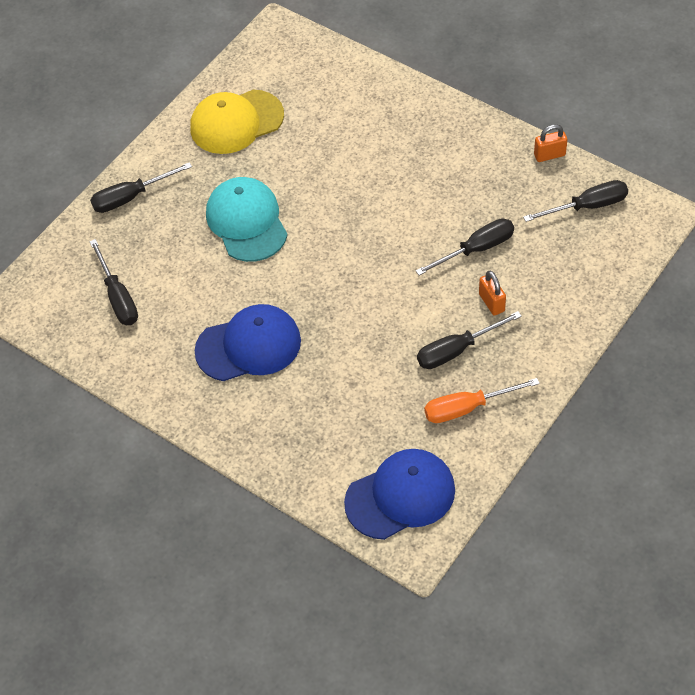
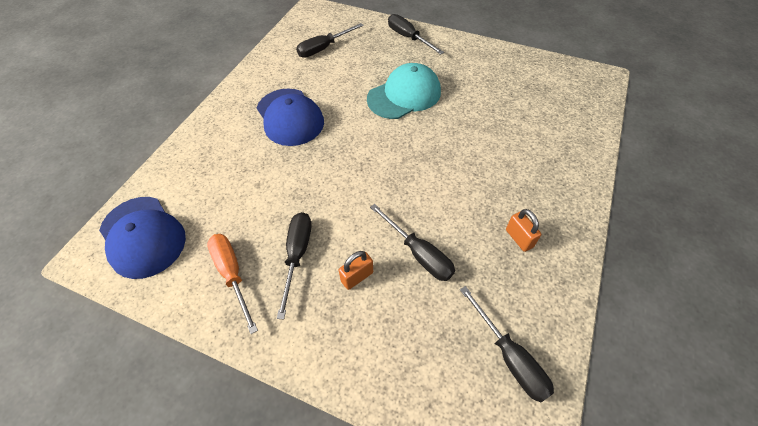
camera: 75 degrees right, 0 degrees up
(236, 122) = (497, 73): yellow cap -> none
(456, 350) = (297, 255): black screwdriver -> black screwdriver turned 45 degrees clockwise
(549, 155) = (566, 305): orange padlock -> orange padlock (519, 238)

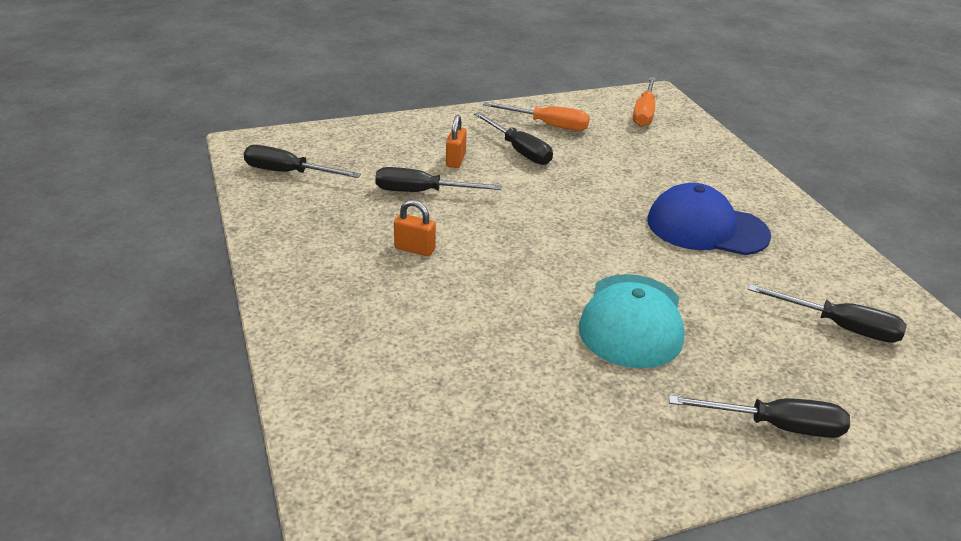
camera: 135 degrees right, 20 degrees down
(143, 236) = (644, 113): blue cap -> orange screwdriver
(323, 48) = (839, 327): black screwdriver -> black screwdriver turned 105 degrees clockwise
(519, 238) = (335, 242): orange padlock -> orange padlock (414, 249)

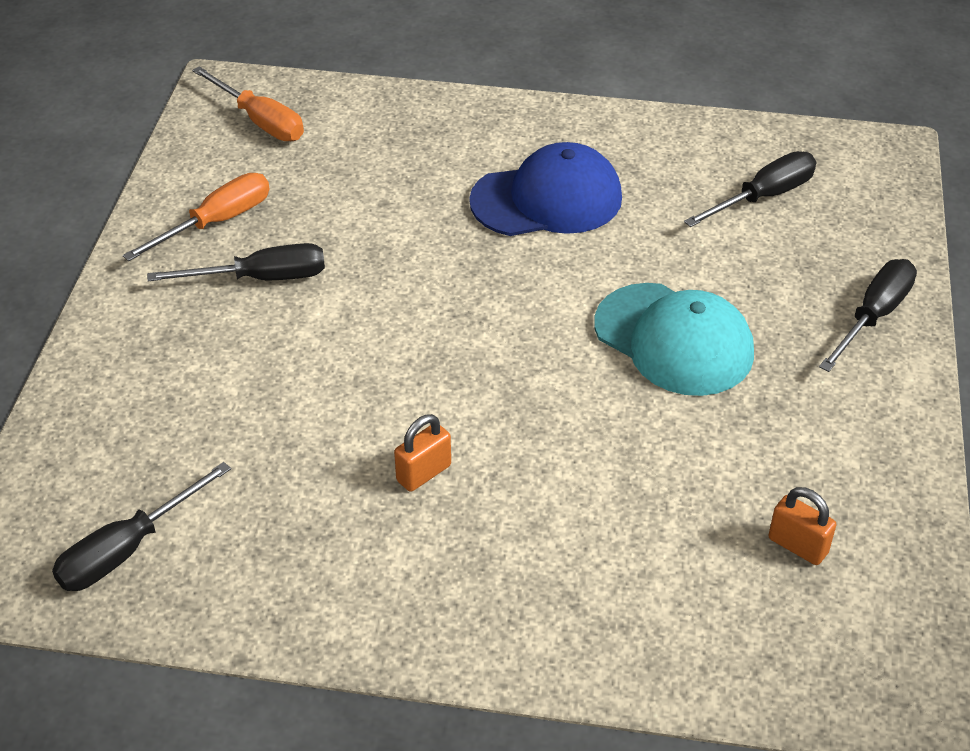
camera: 60 degrees left, 10 degrees up
(422, 192) = (293, 417): black screwdriver -> none
(455, 160) = (236, 351): orange padlock -> orange padlock (798, 546)
(706, 228) = (547, 199): blue cap -> blue cap turned 150 degrees counterclockwise

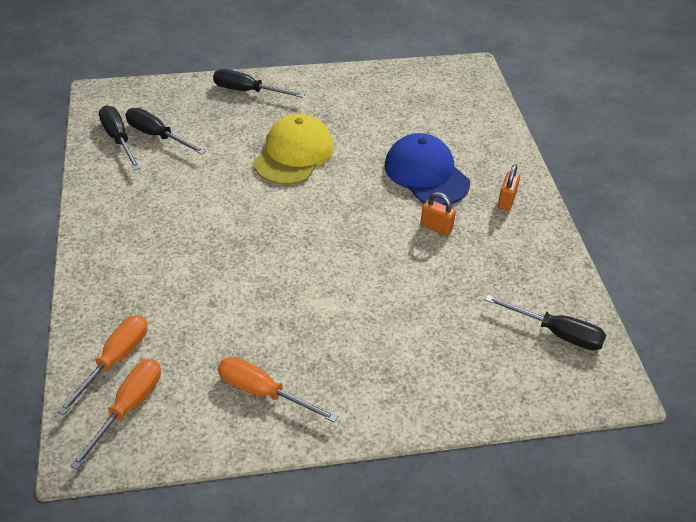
camera: 110 degrees left, 0 degrees up
(261, 278) = (313, 346): black screwdriver -> black screwdriver (118, 139)
(333, 118) = (115, 360): none -> orange screwdriver
(547, 199) = (185, 223): blue cap -> blue cap (426, 174)
(674, 340) = (294, 154): turquoise cap -> yellow cap
(798, 546) = (411, 102): orange padlock -> orange padlock (506, 201)

